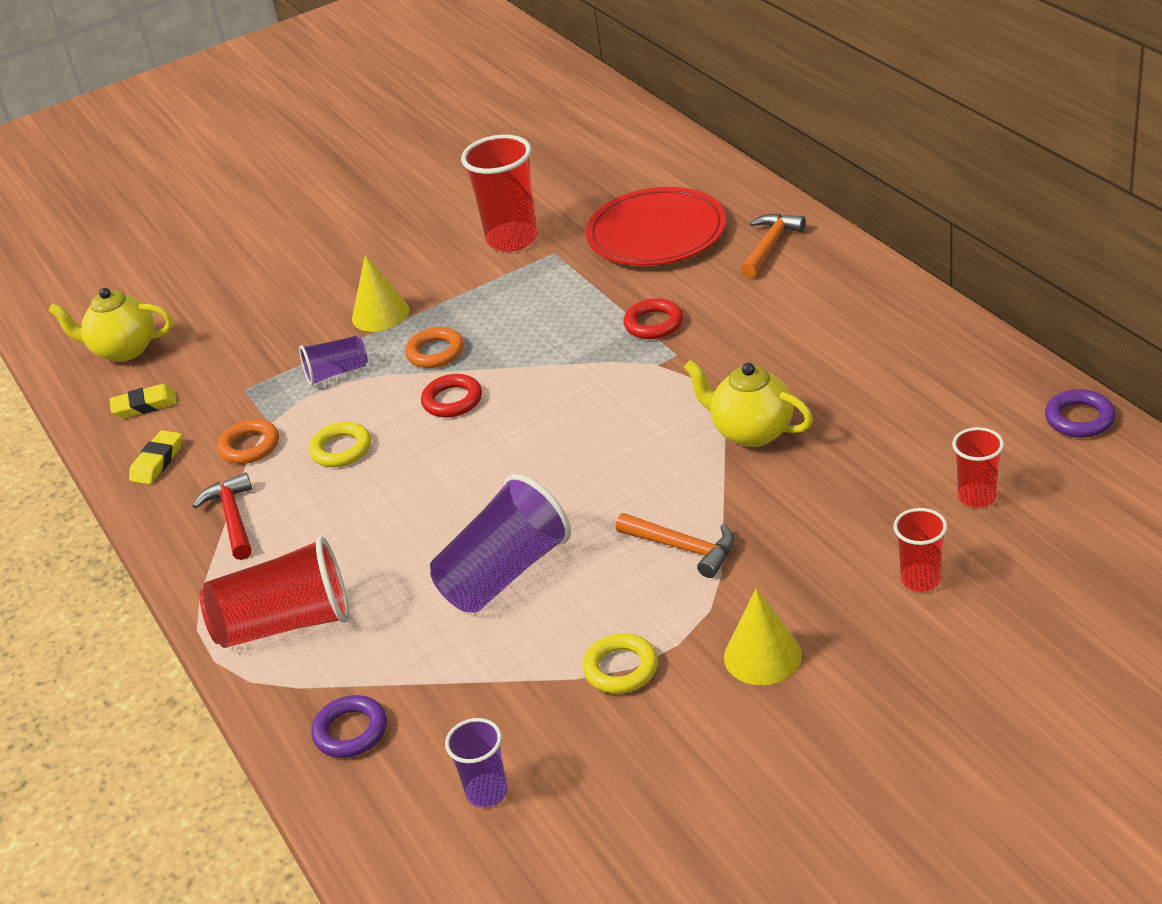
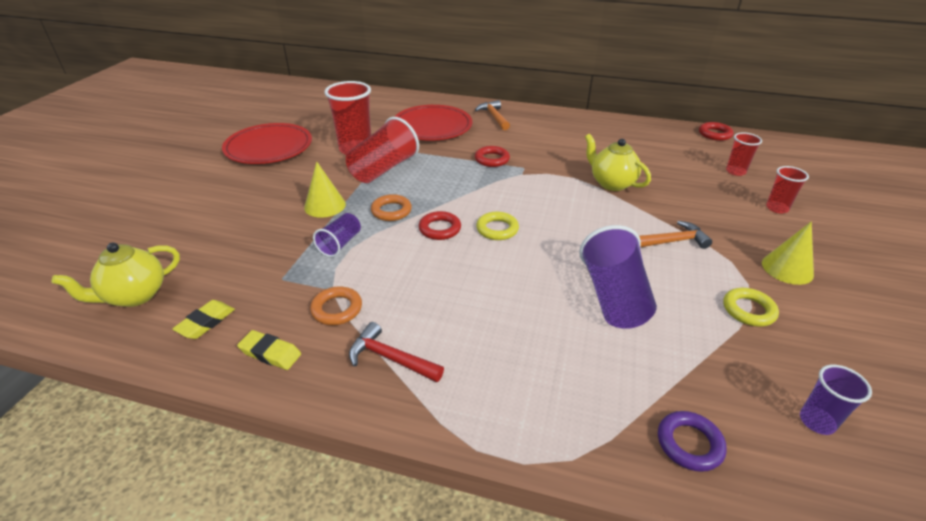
camera: 50 degrees left, 0 degrees up
(157, 462) = (270, 353): yellow eraser -> yellow eraser turned 45 degrees counterclockwise
(286, 624) = (535, 403): red cup -> red cup (383, 169)
(341, 449) = (408, 282): yellow ring -> yellow ring (497, 229)
(422, 198) = (269, 148): none -> red plate
(751, 432) = (611, 183): yellow teapot -> yellow teapot turned 60 degrees clockwise
(1079, 419) = (714, 134): purple ring -> red ring

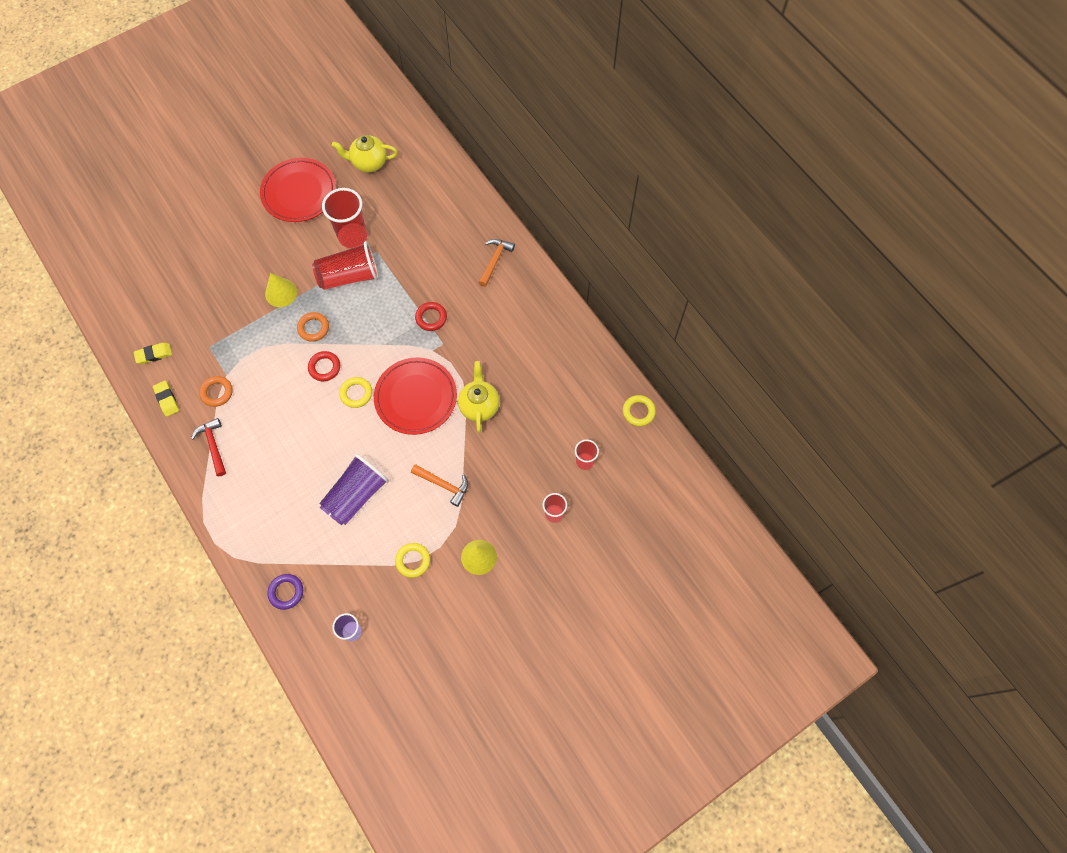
camera: 40 degrees right, 30 degrees up
(135, 295) = (135, 307): yellow teapot -> yellow teapot (369, 163)
(340, 244) = (260, 339): purple cup -> none
(432, 127) = (433, 242): red plate -> red plate (416, 397)
(714, 134) = (638, 412): red ring -> yellow ring

